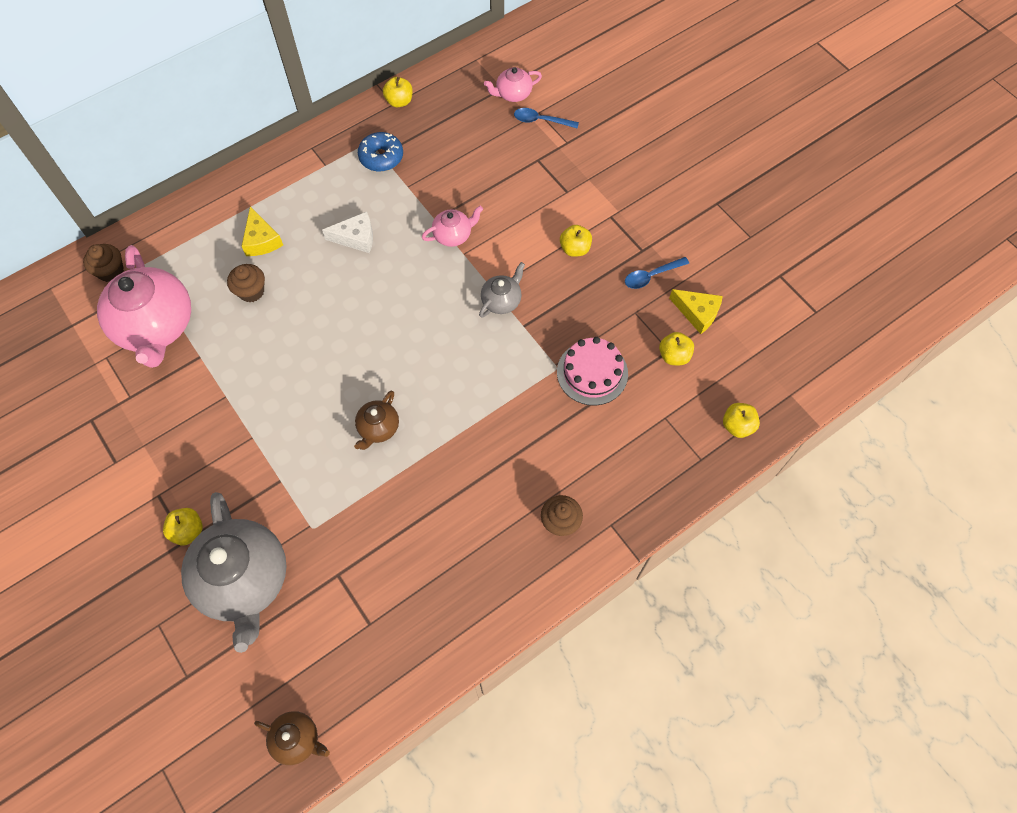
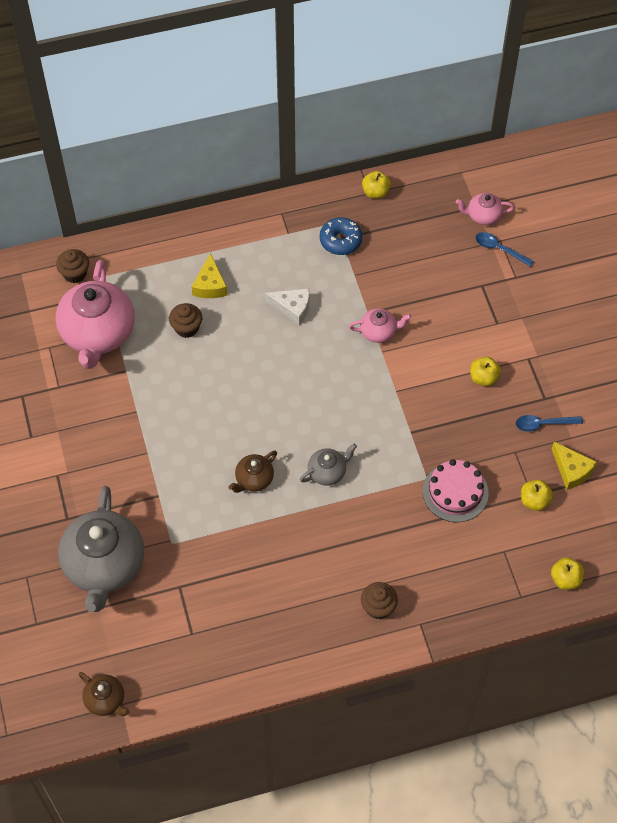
camera: 20 degrees right, 5 degrees down
(188, 531) = (72, 511): yellow apple -> none
(502, 301) = (400, 404): grey teapot -> grey teapot (327, 472)

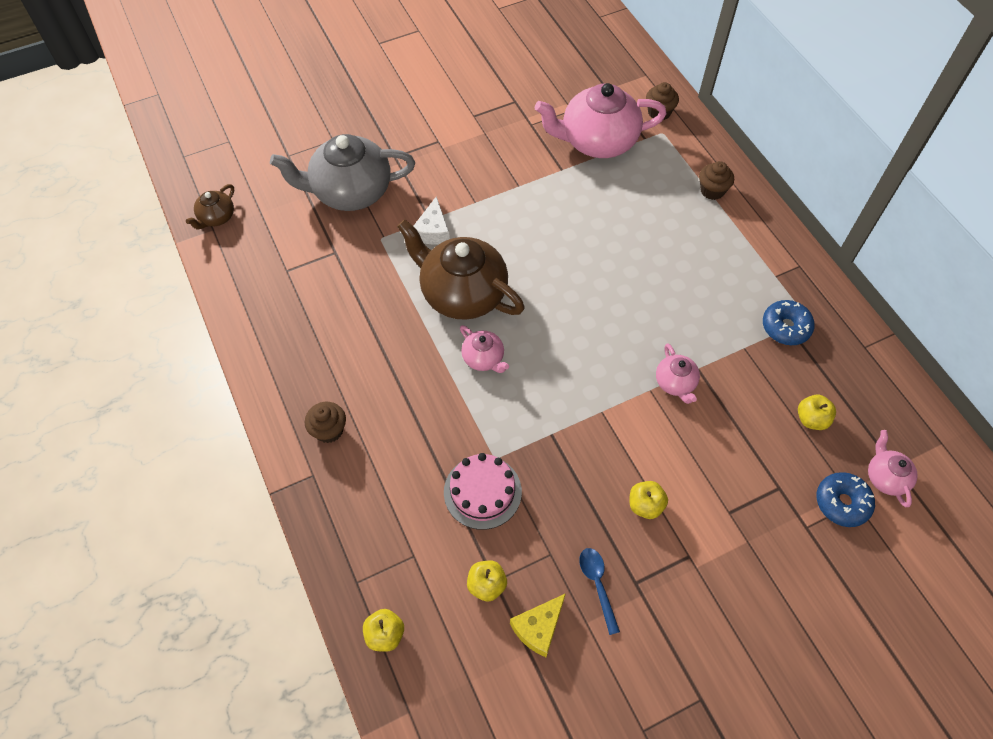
camera: 80 degrees right, 0 degrees up
(186, 328) = (625, 208): brown cupcake -> brown cupcake (712, 190)
(210, 285) = (683, 218): yellow cheese -> none
(254, 479) = (462, 293): brown teapot -> brown teapot, size x2.13
(292, 308) = (679, 295): white cheese -> white cheese (433, 230)
(327, 472) = (483, 358): grey teapot -> pink teapot
(375, 192) = (868, 353): yellow apple -> yellow apple (811, 419)
(499, 249) = (842, 502): blue spoon -> blue donut

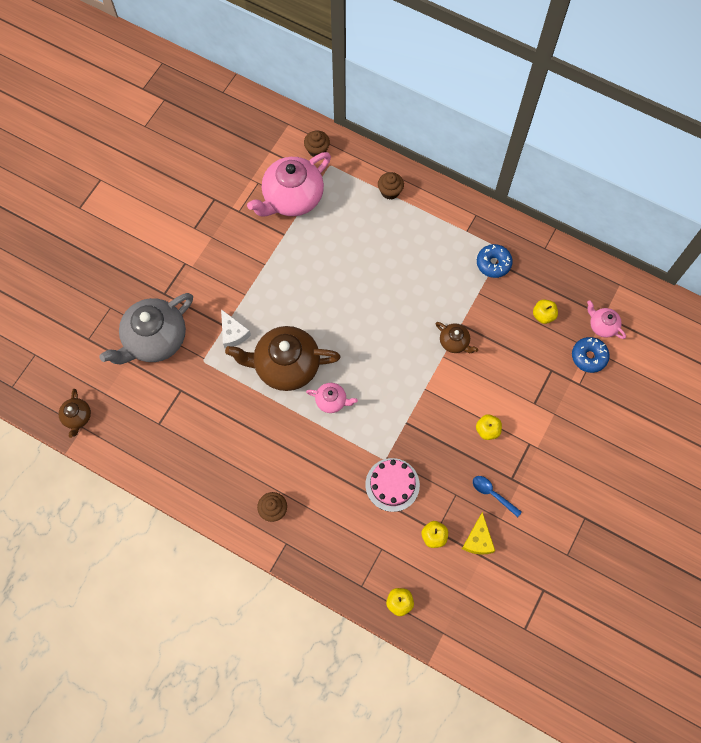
camera: 35 degrees left, 10 degrees up
(675, 383) = (454, 342): pink teapot -> brown teapot

